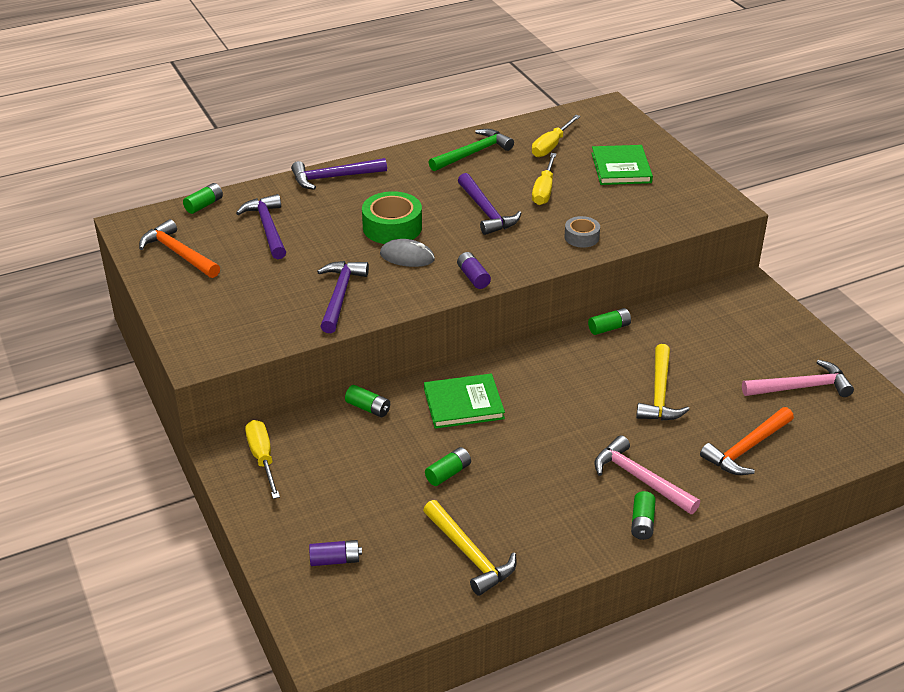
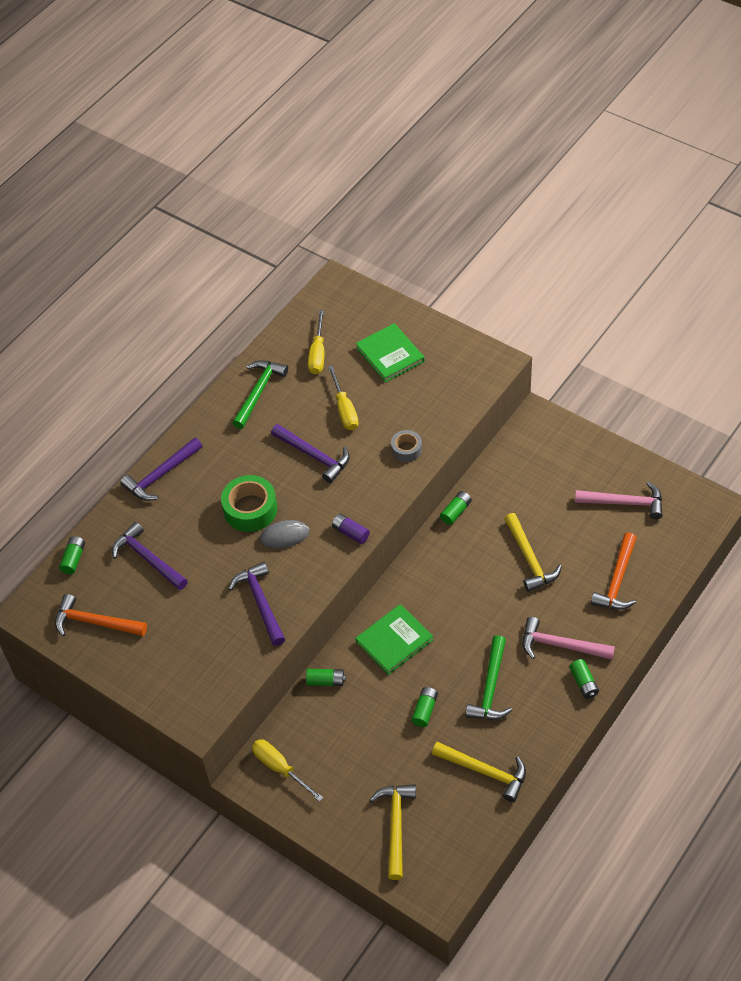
camera: 25 degrees left, 15 degrees up
(335, 560) = (396, 826): purple battery -> yellow hammer
(533, 483) = (490, 688): none -> green hammer
(801, 387) = (625, 503): pink hammer -> pink hammer turned 45 degrees clockwise

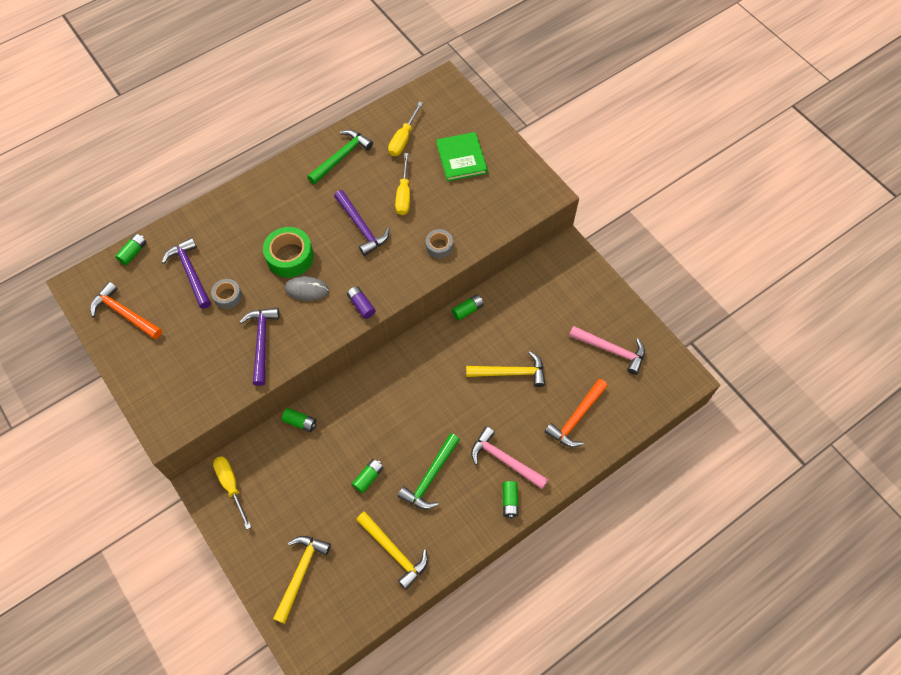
camera: 15 degrees right, 10 degrees up
(161, 475) = (233, 203): purple hammer -> none
(201, 569) = (227, 296): none -> grey tape
(394, 641) = (370, 406): green book -> none
(529, 559) = (510, 373): yellow hammer -> yellow hammer turned 90 degrees counterclockwise

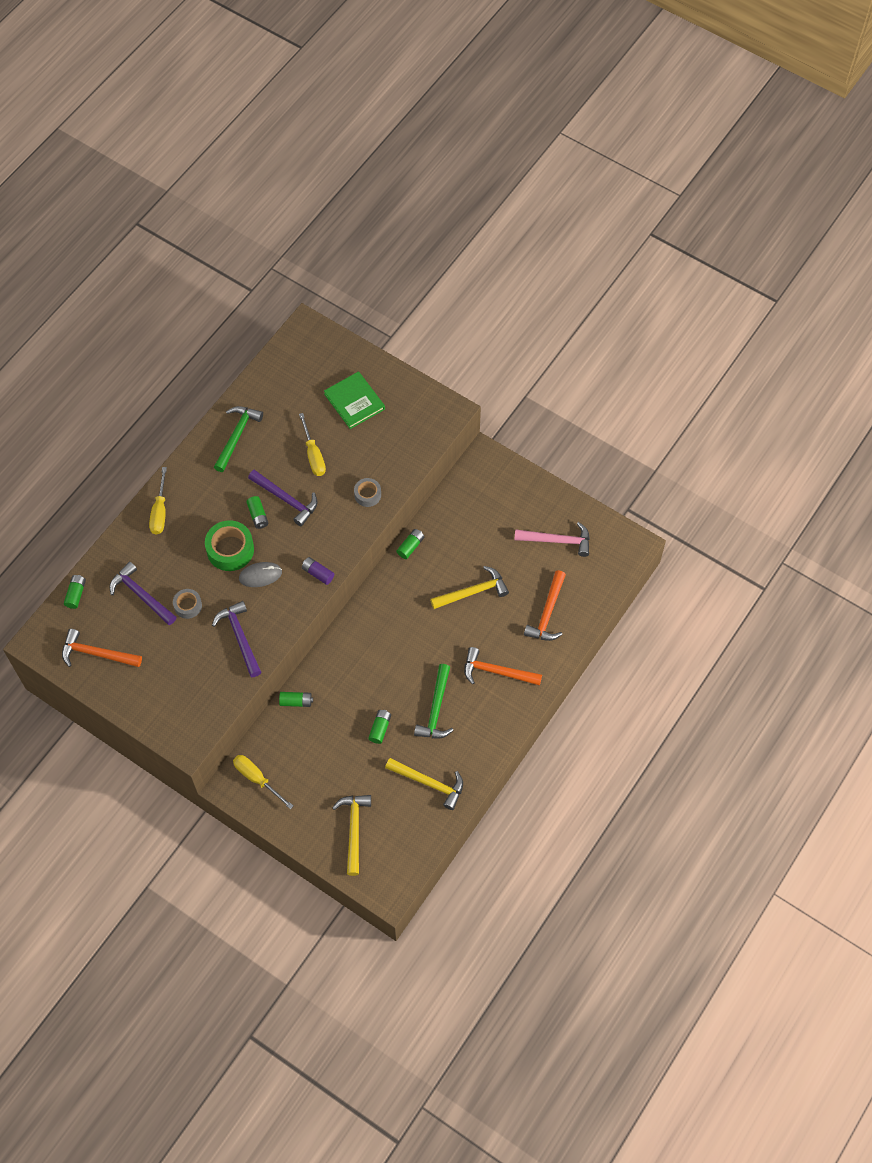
camera: 20 degrees left, 0 degrees up
(403, 139) = (290, 399): yellow screwdriver -> yellow screwdriver (160, 511)
(504, 459) = (496, 671): pink hammer -> orange hammer
(509, 501) = (514, 706): green battery -> green battery (258, 516)

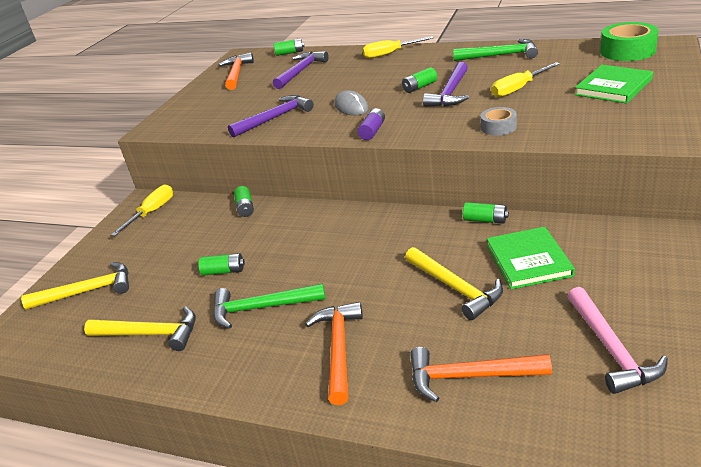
camera: 80 degrees right, 30 degrees down
(188, 606) = (299, 89): grey tape -> none
(230, 550) = (371, 87): green tape -> green tape (627, 51)
(429, 783) = (150, 334): yellow hammer -> yellow hammer turned 90 degrees counterclockwise
(467, 542) = (528, 260): none -> green book

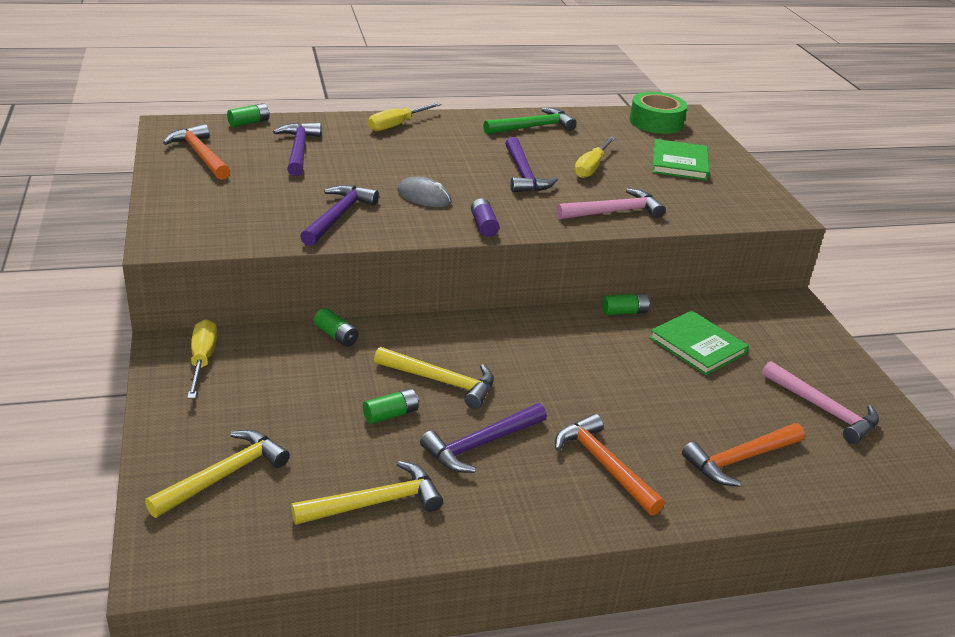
camera: 40 degrees left, 0 degrees up
(261, 308) = (480, 444): green hammer -> purple hammer
(419, 87) = (481, 168): green battery -> none
(455, 288) = (657, 384): yellow hammer -> yellow hammer (441, 382)
(498, 127) = (614, 212): grey tape -> pink hammer

